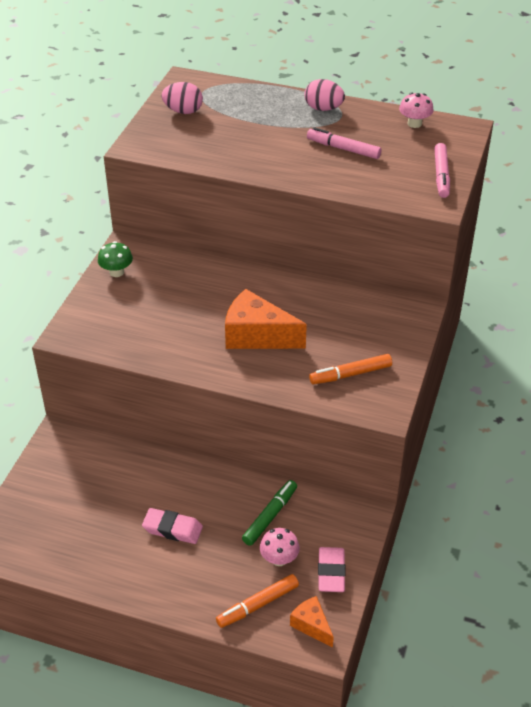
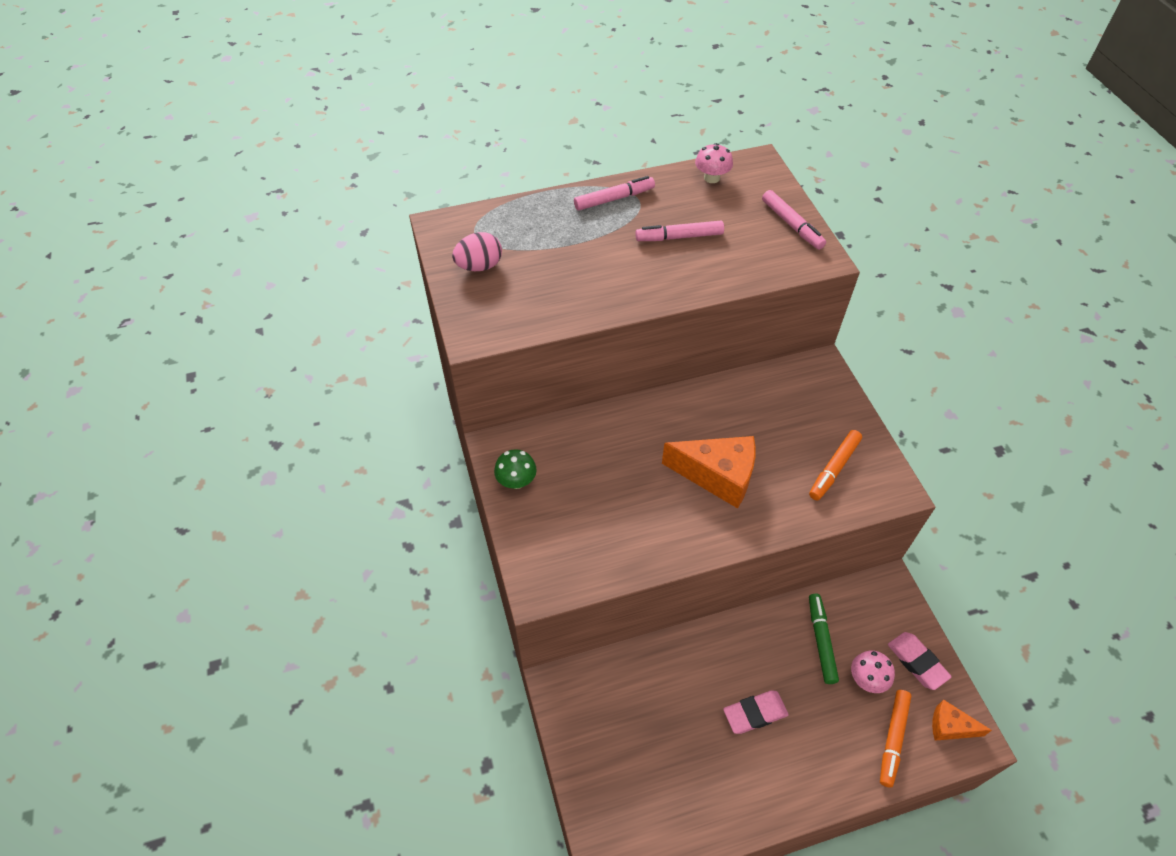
camera: 35 degrees left, 10 degrees up
(257, 336) = (717, 476): orange cheese -> orange cheese turned 150 degrees counterclockwise
(323, 109) = (614, 199): pink egg -> pink marker

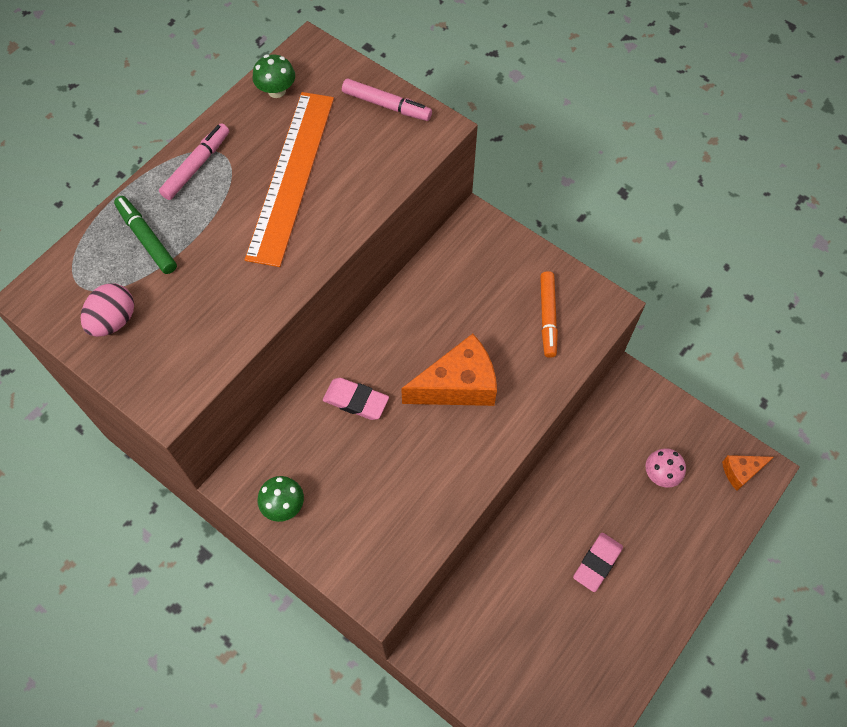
camera: 35 degrees left, 10 degrees up
(679, 237) = (291, 176): pink marker -> orange ruler
(711, 178) = (276, 91): pink mushroom -> green mushroom
(821, 640) = (607, 465): green marker -> green marker (146, 239)
(893, 739) = (708, 511): orange marker -> none
(917, 662) = (687, 434): pink eraser -> pink eraser (356, 401)

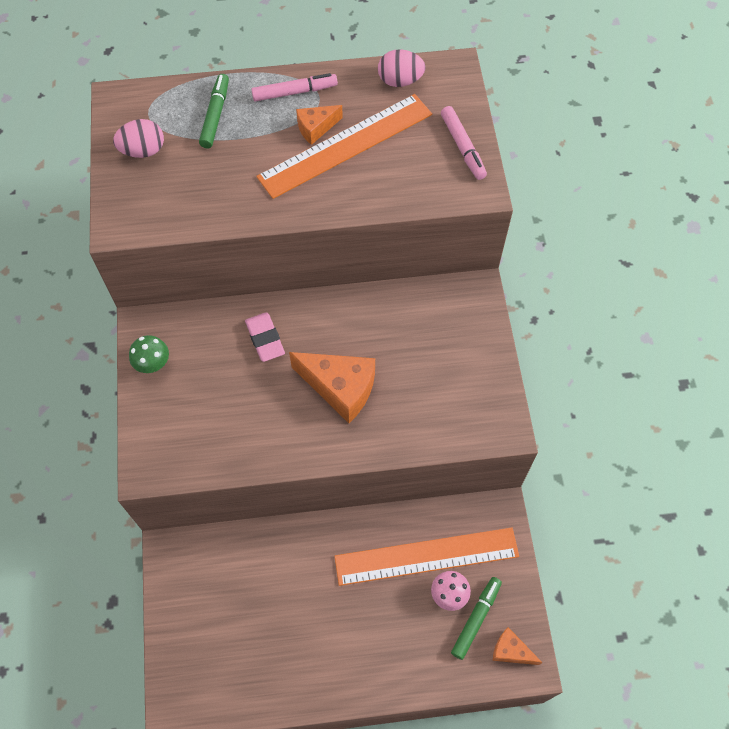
camera: 45 degrees right, 0 degrees up
(250, 181) = (316, 128): none -> orange cheese
(276, 91) = (400, 81): green mushroom -> pink egg
(548, 317) = (453, 399): orange marker -> none
(597, 563) = (337, 607): pink eraser -> none
(617, 463) = (426, 556): none -> orange ruler
(696, 473) = (476, 618): none -> green marker

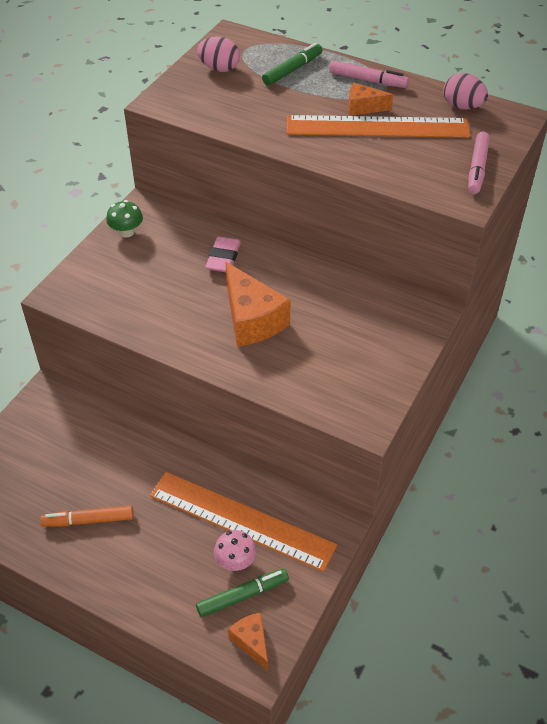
camera: 35 degrees right, 15 degrees down
(307, 642) = (88, 520): none -> orange marker

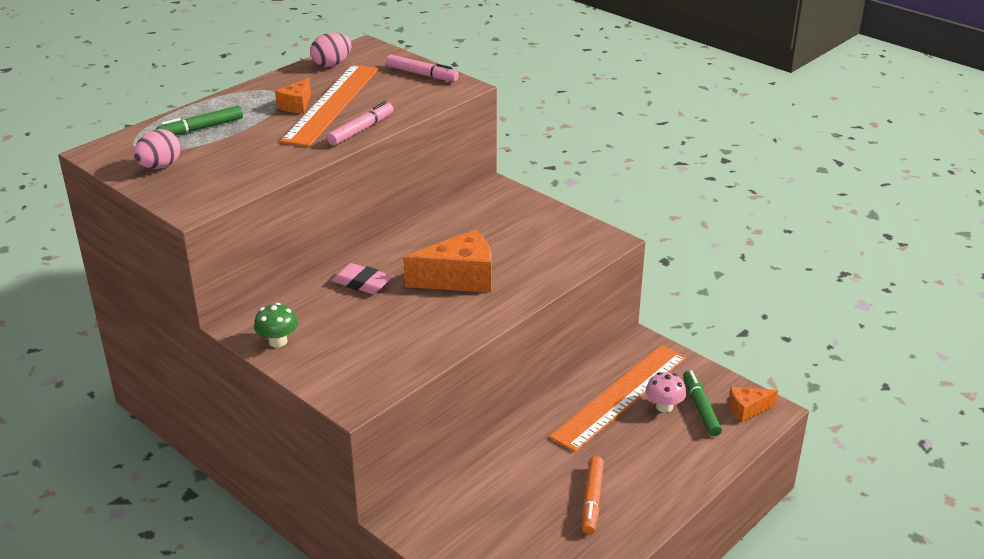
camera: 75 degrees left, 15 degrees down
(292, 70) = (201, 128): green marker -> green marker turned 90 degrees counterclockwise
(367, 80) = (254, 96): pink marker -> pink marker (361, 130)

